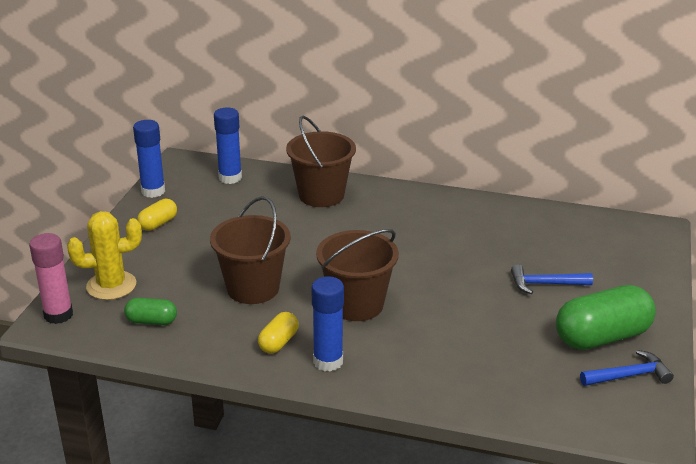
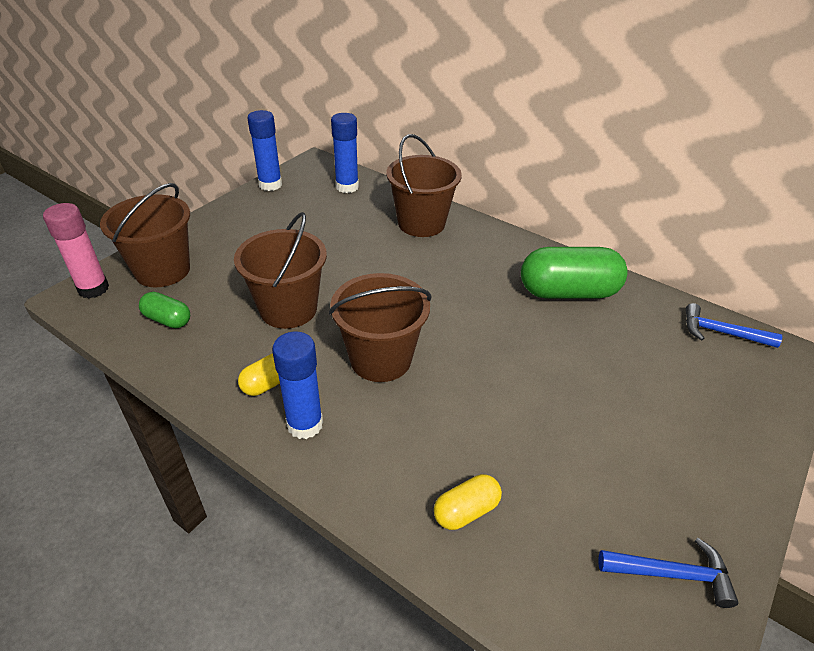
camera: 20 degrees right, 10 degrees up
(111, 286) = (162, 270): yellow cactus -> brown bucket
(158, 224) = (251, 217): yellow capsule -> yellow capsule (466, 511)
(545, 284) = (614, 394): blue hammer -> blue hammer (721, 333)
(602, 337) = (656, 496): green capsule -> green capsule (568, 292)

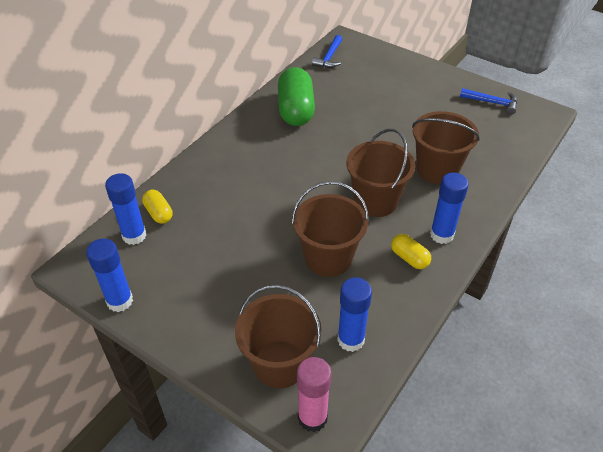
camera: 90 degrees left, 5 degrees up
(167, 320) = (351, 340): green capsule -> blue glue stick
(421, 223) = (205, 181): brown bucket -> brown bucket (437, 170)
(466, 511) = (481, 164): yellow capsule -> yellow capsule (159, 213)
(671, 574) = (492, 102): blue hammer -> blue hammer turned 105 degrees clockwise

